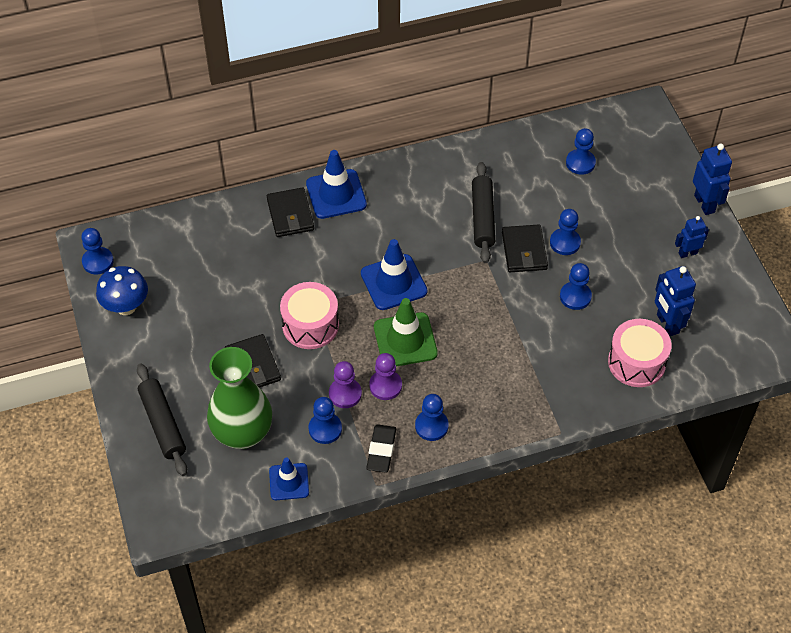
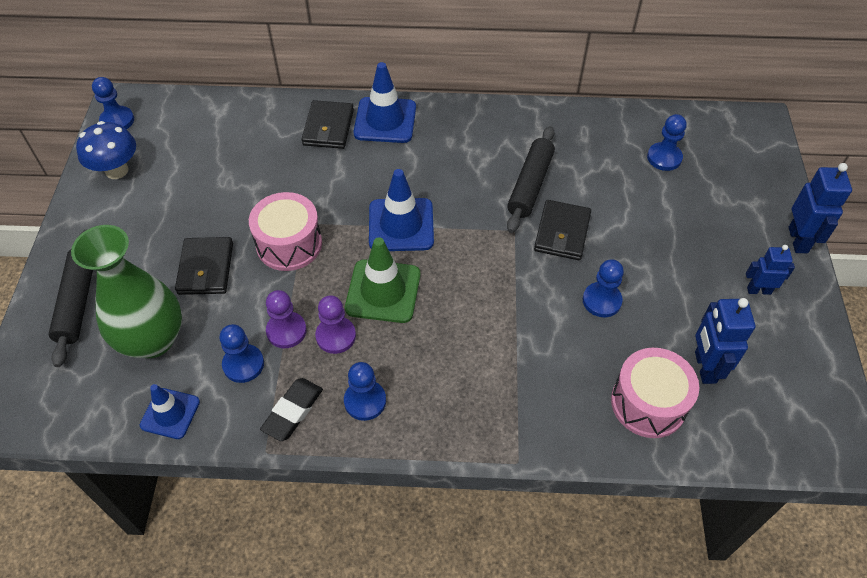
camera: 20 degrees right, 0 degrees up
(565, 242) = (613, 237): blue pawn -> none

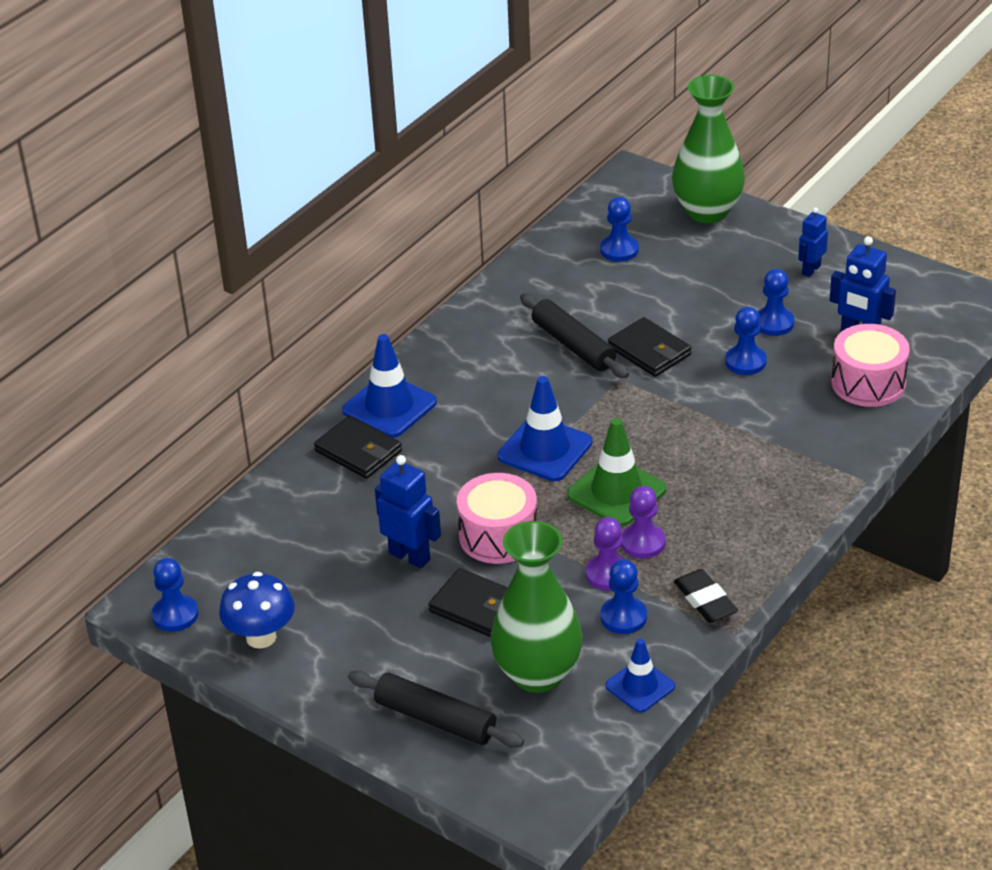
camera: 55 degrees left, 15 degrees down
(365, 401) = (731, 549): blue pawn -> blue pawn (773, 323)
(763, 187) = (707, 211): none -> green vase
(798, 240) = (780, 222): blue robot -> blue robot (410, 556)

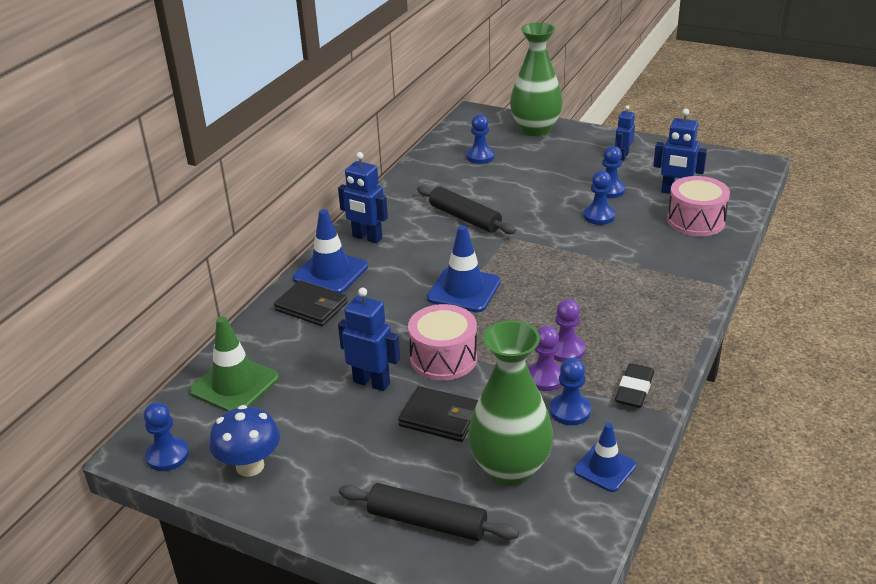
camera: 10 degrees left, 5 degrees down
(443, 361) = (367, 238): none -> blue robot
(616, 492) = (531, 315): green traffic cone -> green traffic cone (235, 385)
(649, 351) = (524, 216): black wallet -> none
(705, 600) = (634, 389): black eraser -> black eraser turned 60 degrees clockwise

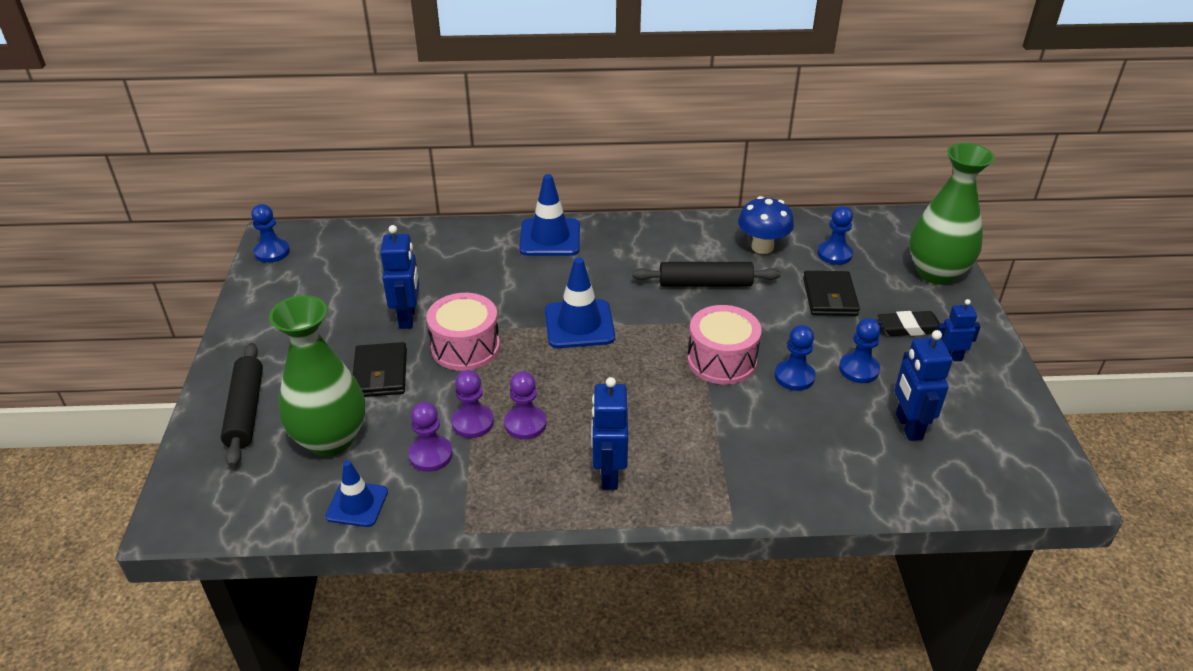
camera: 60 degrees right, 5 degrees up
(235, 385) = (367, 249): green traffic cone -> none
(250, 466) = (276, 294): blue mushroom -> blue mushroom (762, 247)
(311, 307) = (492, 247): black wallet -> black wallet (829, 297)
(367, 238) = (620, 237): blue robot -> blue robot (608, 474)
(465, 218) = (705, 283): black rolling pin -> black rolling pin turned 75 degrees clockwise
(570, 411) = (430, 455): blue pawn -> purple pawn
(634, 389) = (489, 493): black eraser -> black eraser (909, 327)
(696, 221) = (857, 461): pink drum -> pink drum (721, 360)

